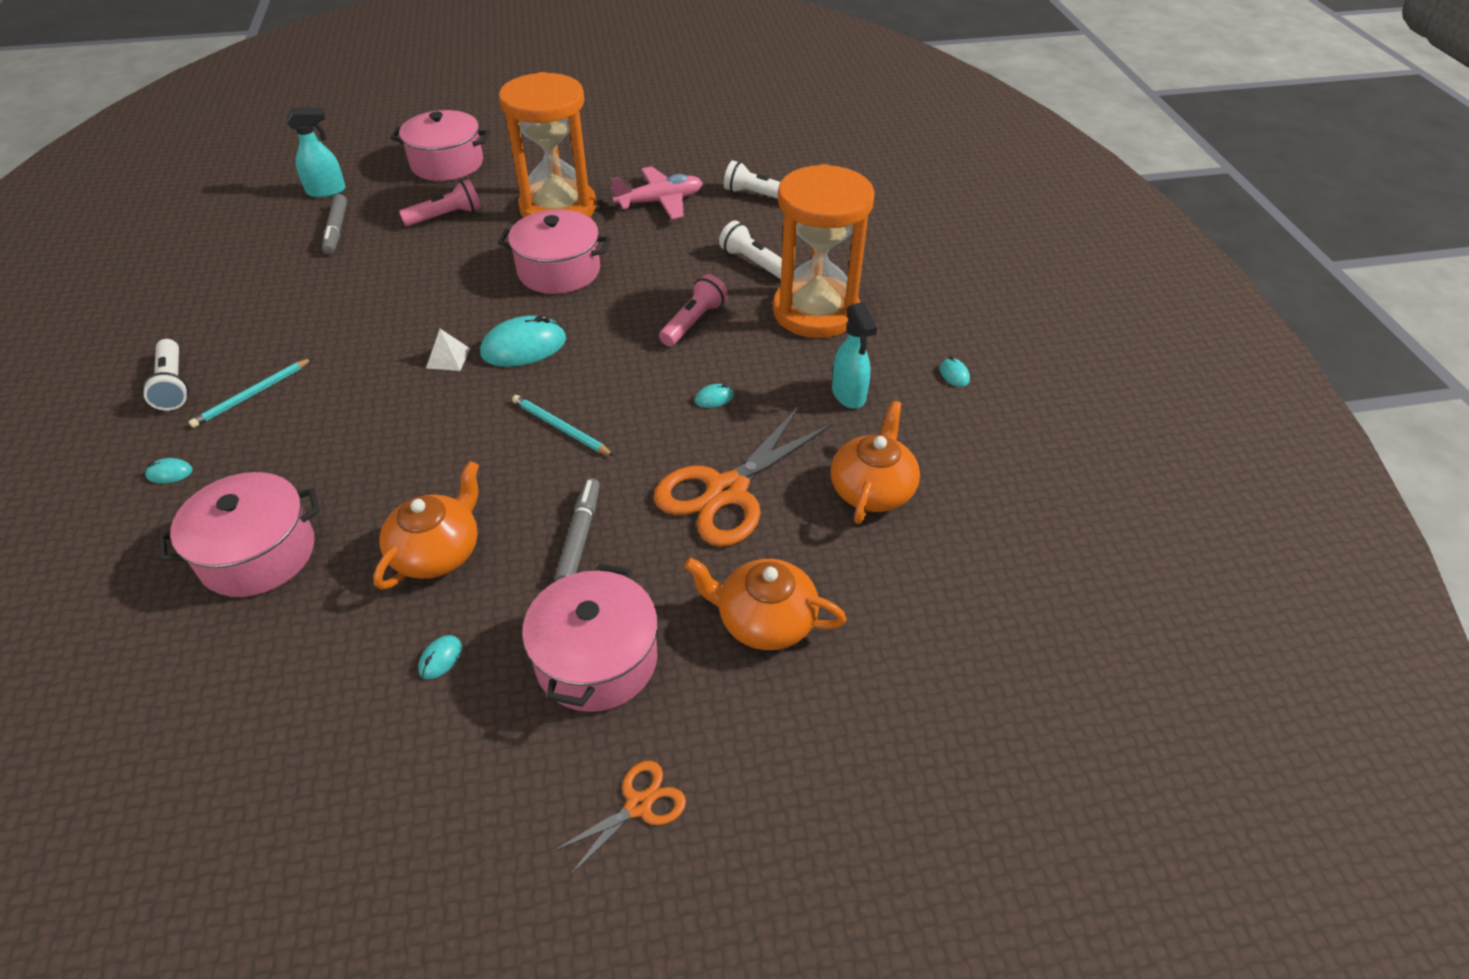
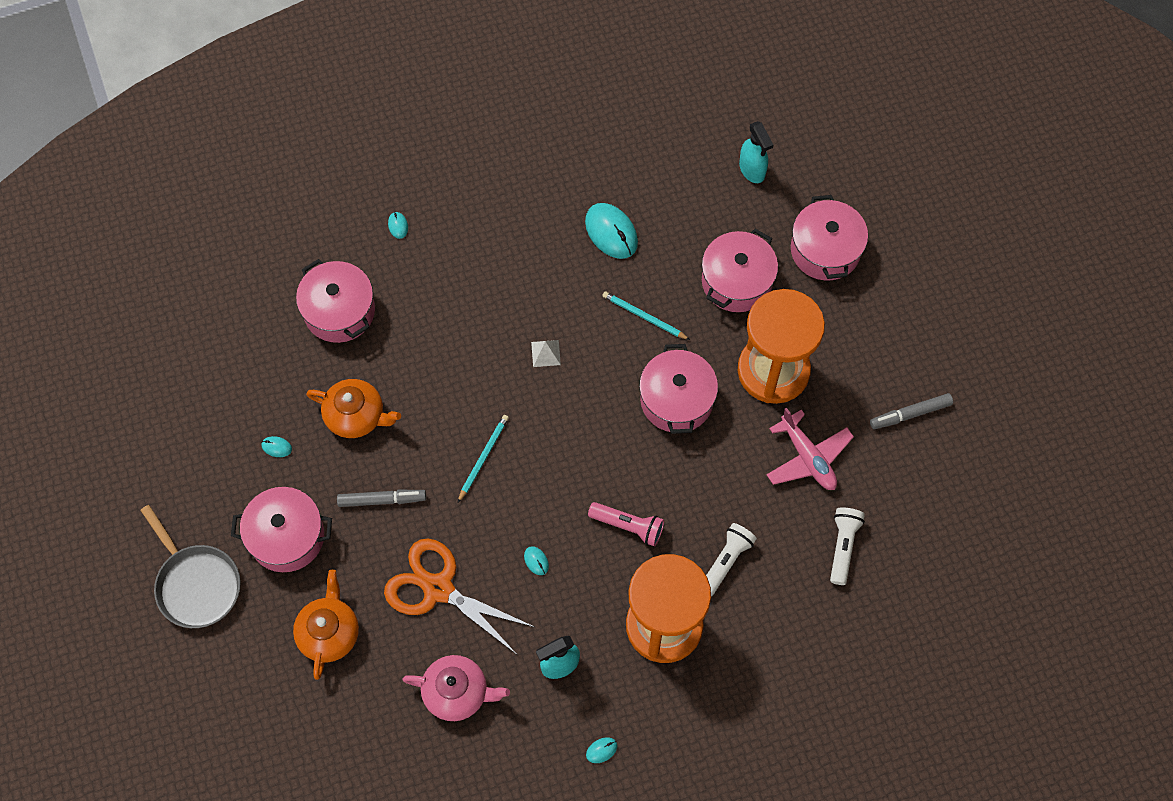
camera: 80 degrees right, 20 degrees up
(173, 385) = (481, 183): white flashlight -> none
(252, 395) = (480, 238): turquoise pencil -> turquoise pencil (644, 317)
(336, 230) = (695, 204): grey marker -> grey marker (910, 414)
(446, 216) = (736, 281): pink flashlight -> pink pot
(524, 347) = (569, 403): turquoise mouse -> turquoise mouse (611, 232)
(638, 805) = (196, 584): orange scissors -> grey pan
(872, 489) = (457, 692): orange teapot -> pink teapot

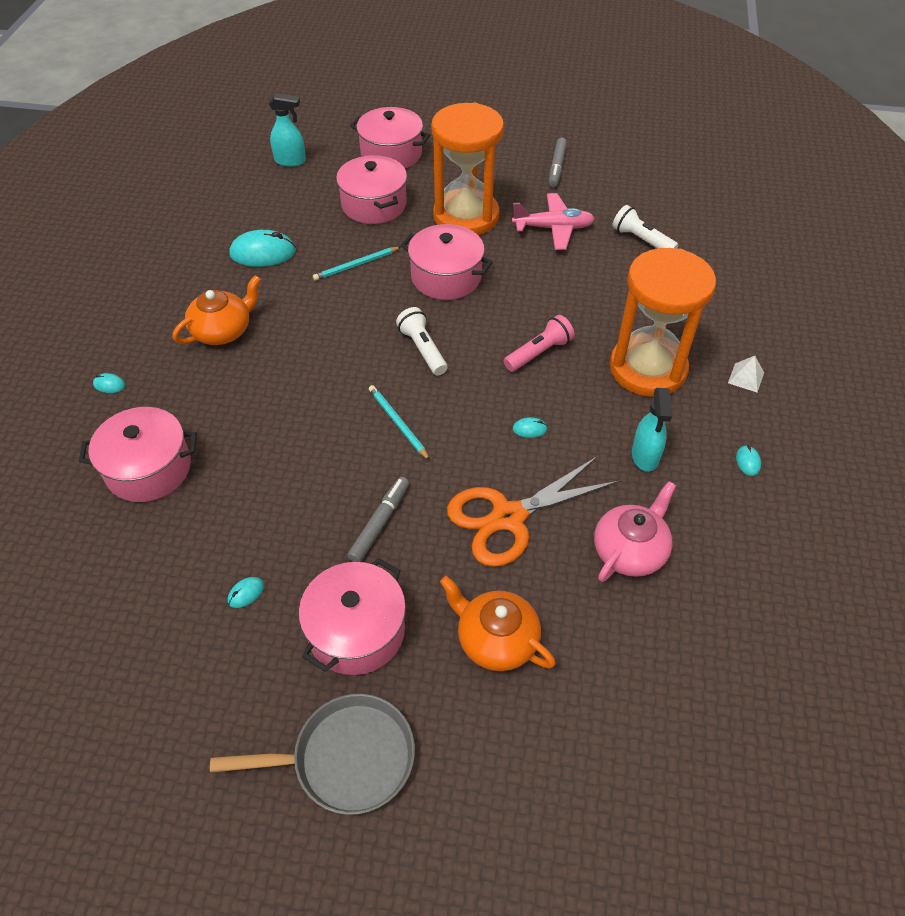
camera: 60 degrees left, 15 degrees down
(356, 416) = (272, 504): orange teapot -> orange teapot (223, 331)
(545, 353) = (333, 337): white pyramid -> white pyramid (746, 377)
(726, 562) = (612, 308): white flashlight -> white flashlight (423, 349)

